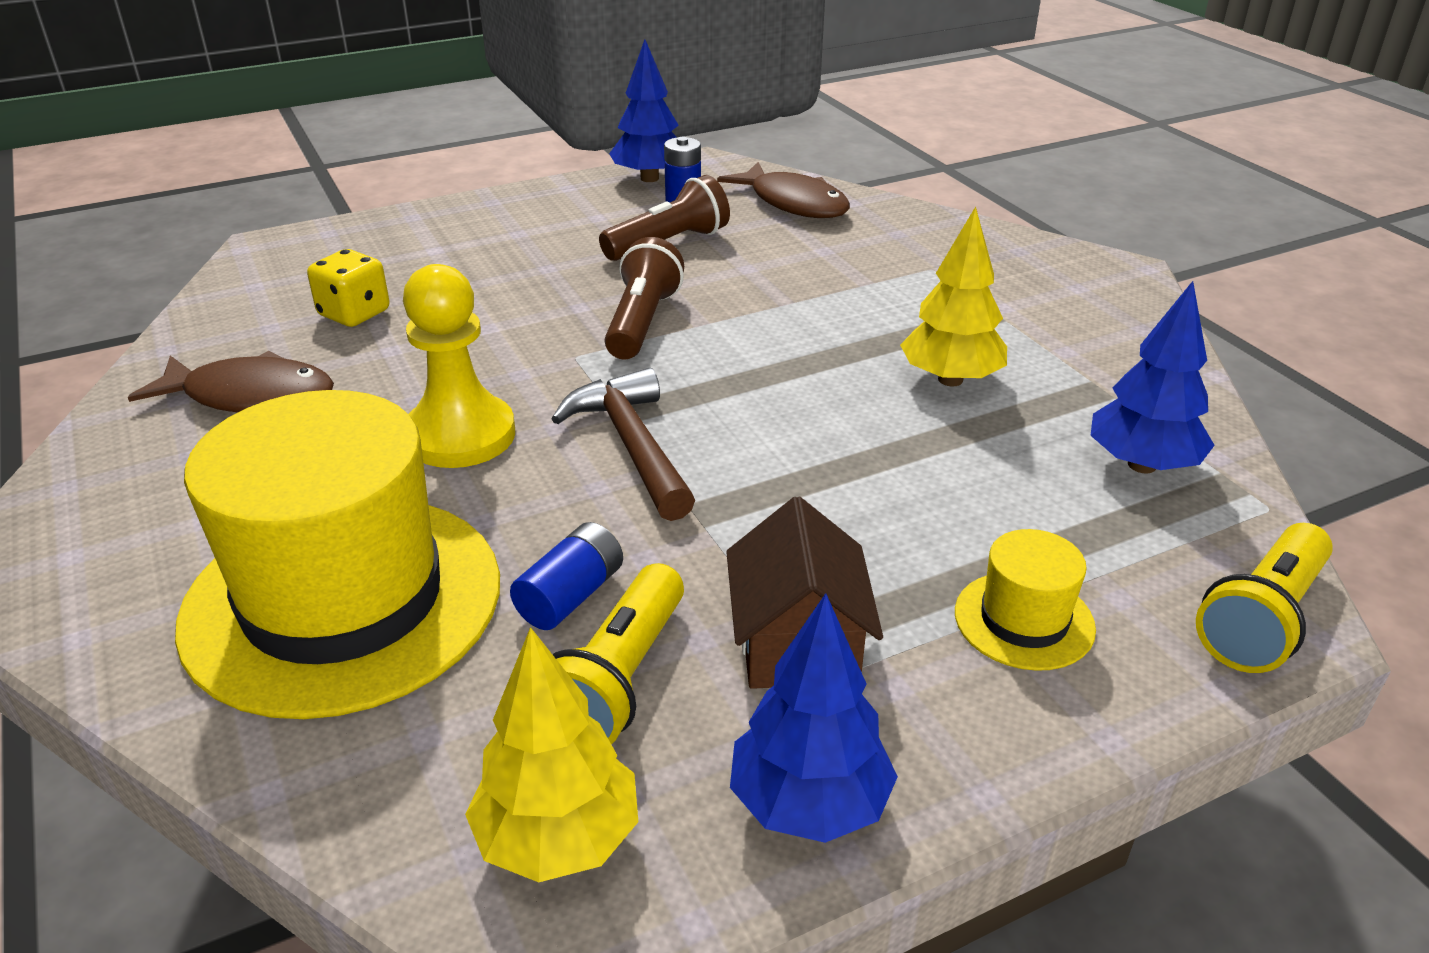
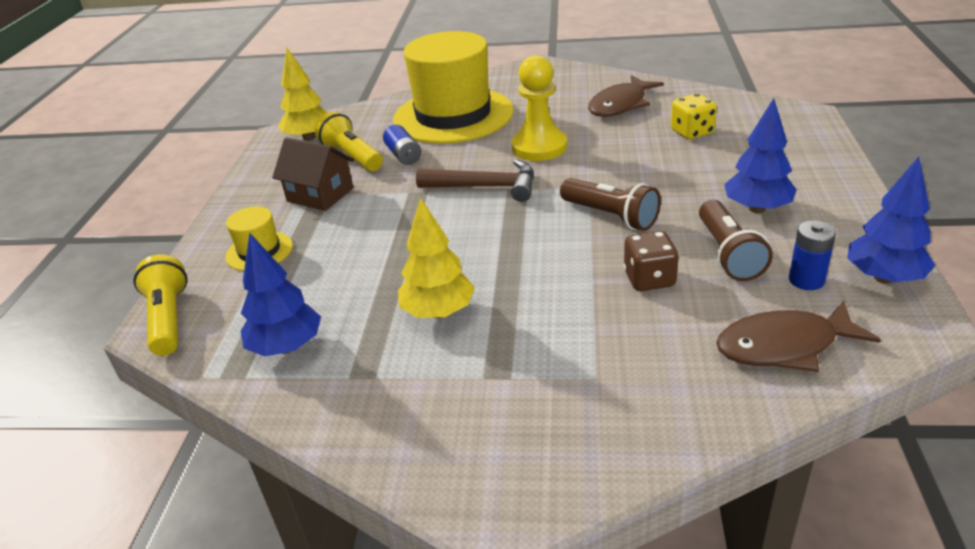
camera: 125 degrees right, 0 degrees up
(755, 273) = (649, 279): none -> brown dice
(809, 803) = (261, 178): blue tree -> blue tree (757, 208)

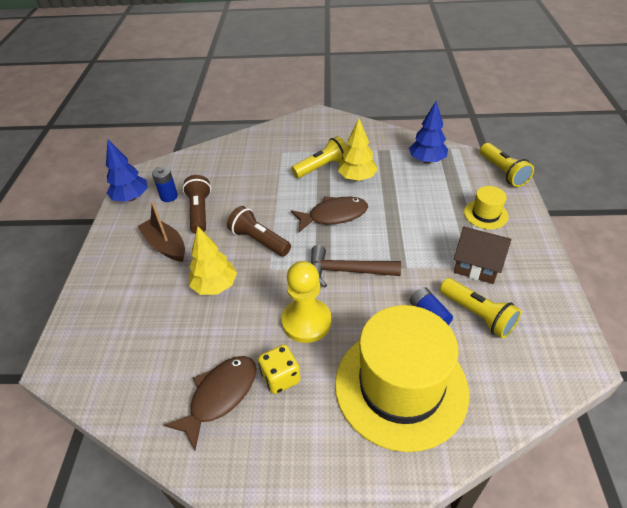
camera: 175 degrees right, 10 degrees up
(309, 137) = (543, 350): yellow tree -> yellow tree (215, 286)
(505, 337) = (322, 167): none -> yellow flashlight
(649, 279) = (247, 196): brown dice -> none
(692, 132) = (169, 338): yellow dice -> yellow dice (281, 377)
(757, 208) = (165, 245): blue tree -> brown boat
(784, 346) = (199, 165): brown fish -> brown fish (334, 215)

